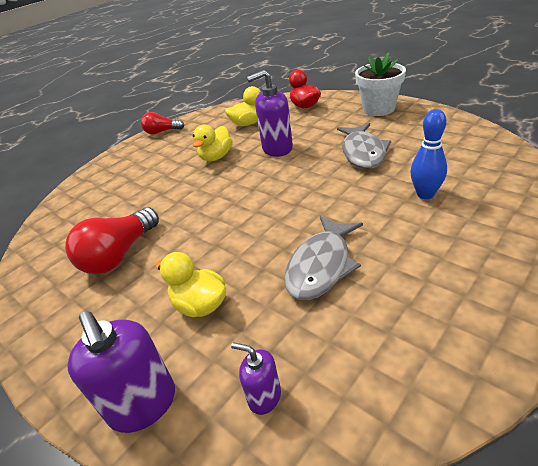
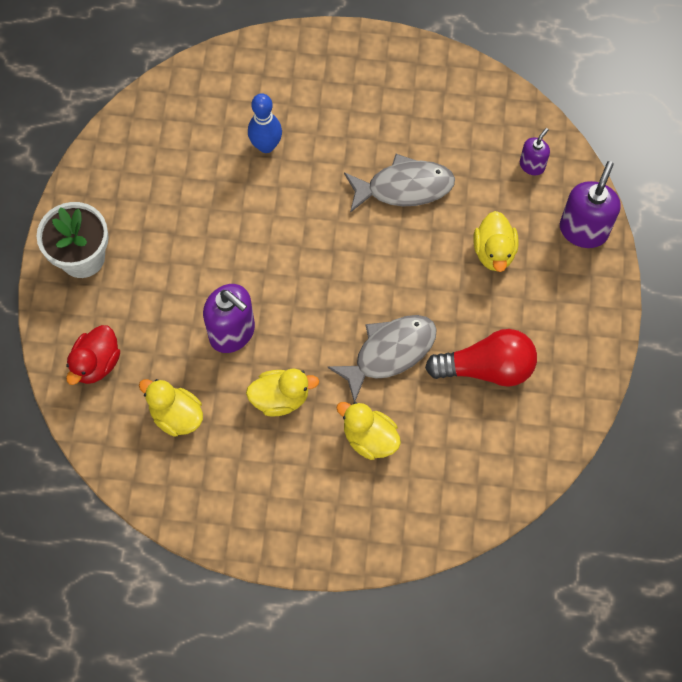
camera: 130 degrees left, 30 degrees up
(151, 183) = (369, 438): none -> yellow duck
(162, 132) = (244, 539): red light bulb -> none
(264, 397) = (532, 165): purple soap dispenser -> purple soap dispenser turned 135 degrees counterclockwise
(363, 152) = (206, 230): grey fish -> grey fish (389, 353)

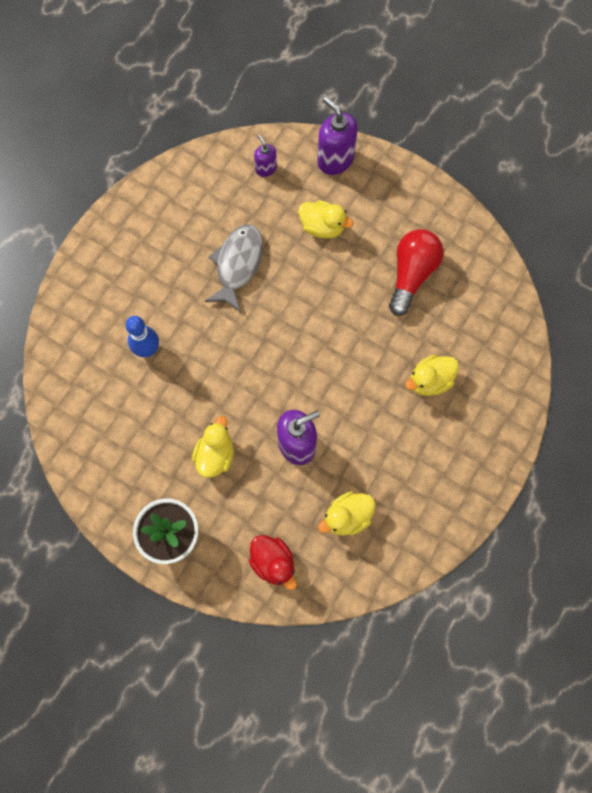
camera: 65 degrees left, 5 degrees up
(280, 398) = (368, 431): yellow duck -> yellow duck (215, 455)
(389, 353) = (368, 336): grey fish -> none

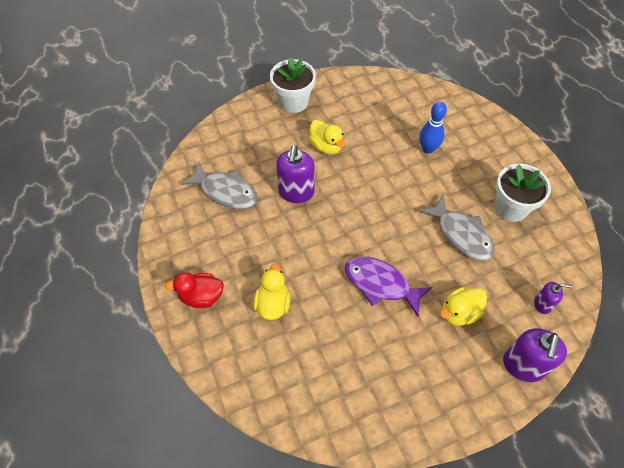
camera: 125 degrees right, 15 degrees down
(174, 237) = (511, 208): none -> white flower pot
(273, 562) = (234, 139): red duck -> red duck (201, 296)
(335, 160) = (523, 366): purple soap dispenser -> purple soap dispenser turned 120 degrees clockwise
(342, 303) = (380, 284): none -> purple fish
(347, 517) = (225, 191): yellow duck -> grey fish
(411, 275) = (370, 353): red light bulb -> none

